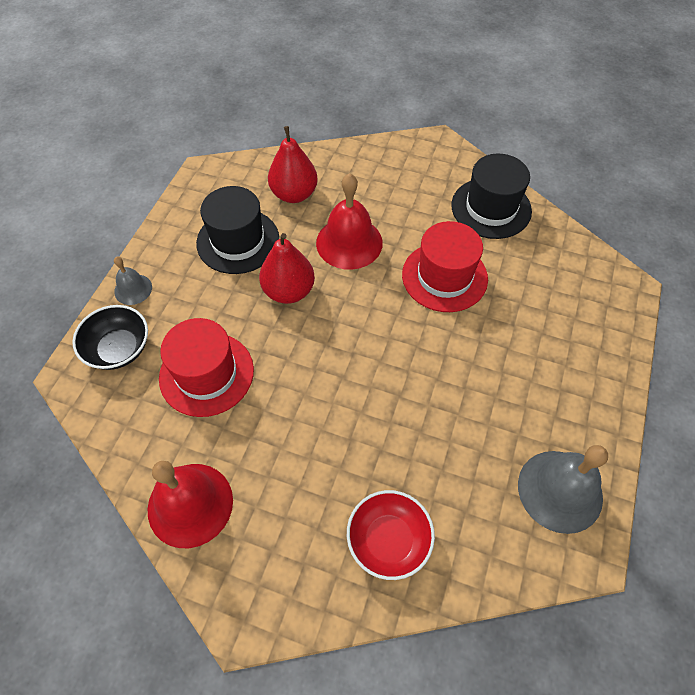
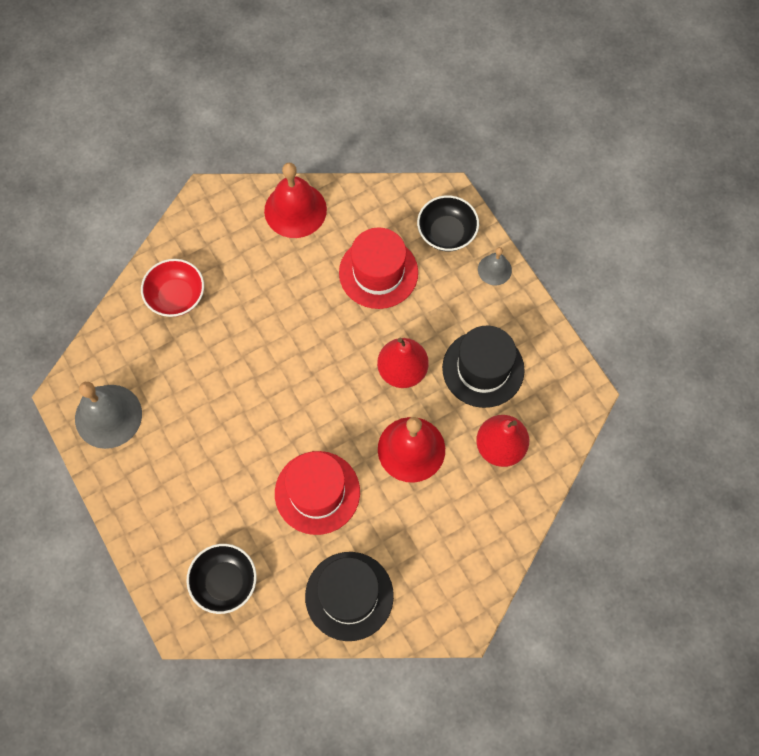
camera: 130 degrees right, 10 degrees up
(571, 285) = (224, 582): none -> black bowl

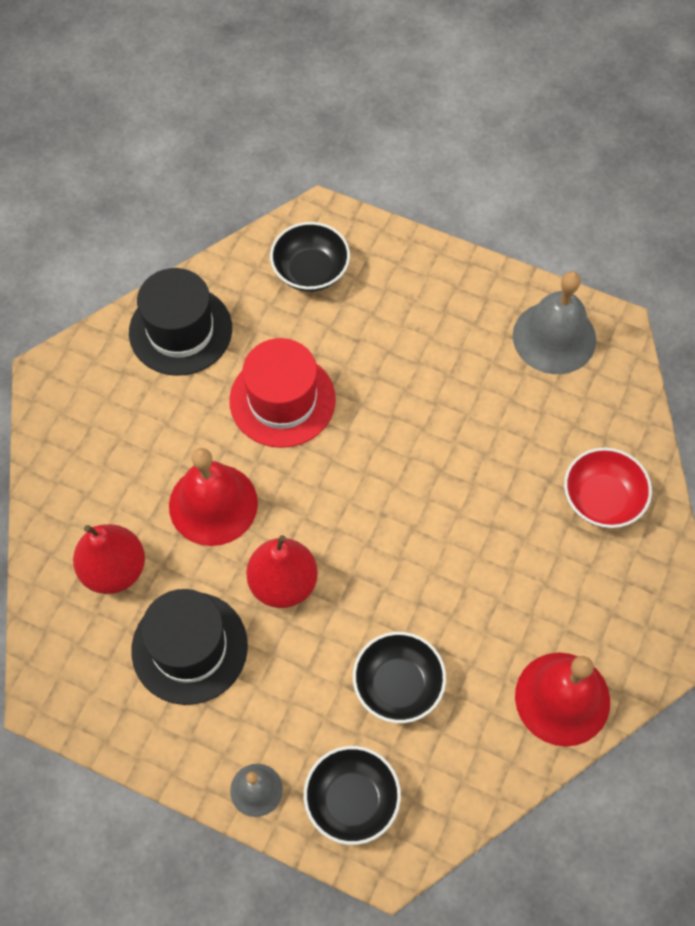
camera: 145 degrees right, 5 degrees down
(378, 272) = (398, 685): red hat -> black bowl

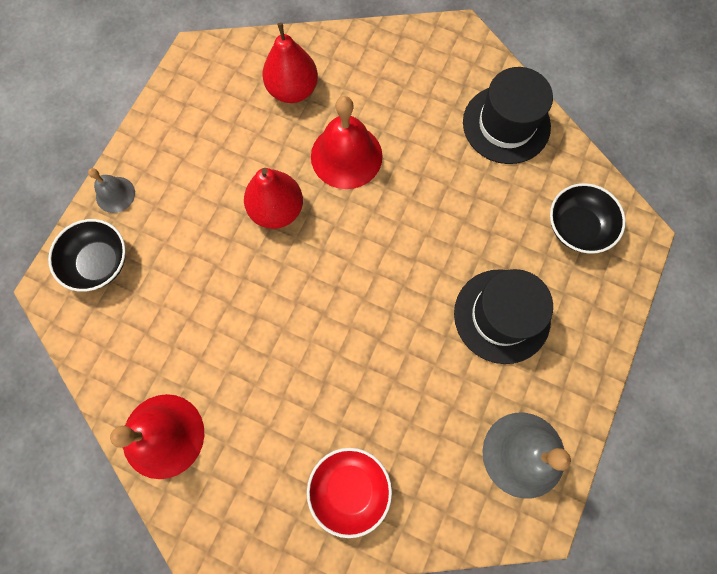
camera: 90 degrees right, 10 degrees up
(189, 647) = (228, 144): black hat -> black hat (502, 316)
(282, 400) = (443, 206): red hat -> none
(398, 685) = (186, 298): black bowl -> none

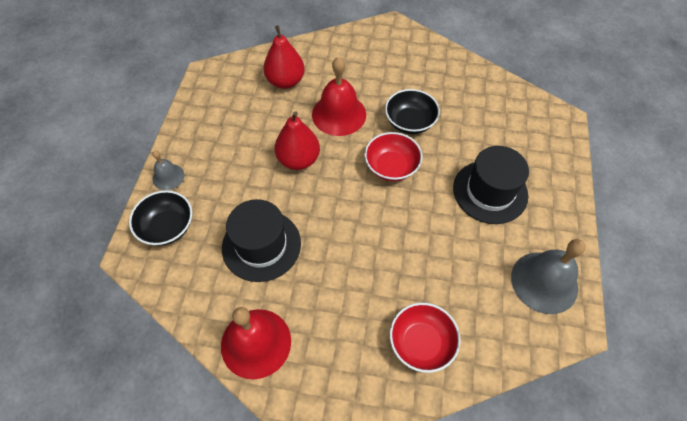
camera: 15 degrees left, 15 degrees down
(389, 249) = (391, 166): none -> red bowl
(506, 124) = (445, 72): black hat -> black hat (261, 245)
(577, 227) = (519, 123): black bowl -> black bowl (410, 122)

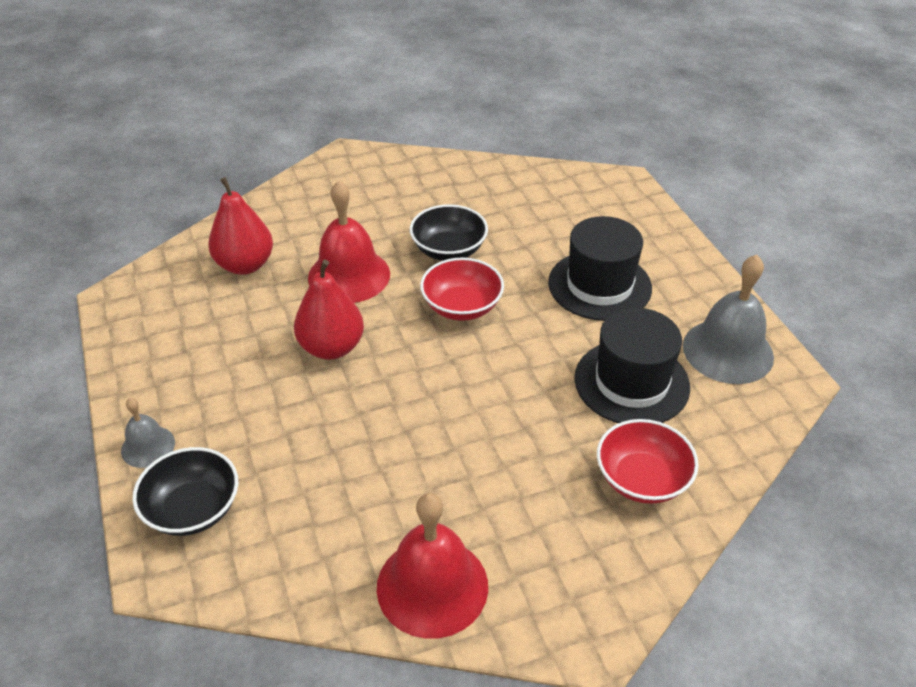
camera: 30 degrees left, 15 degrees down
(261, 245) = (353, 468): black hat -> black hat (631, 382)

